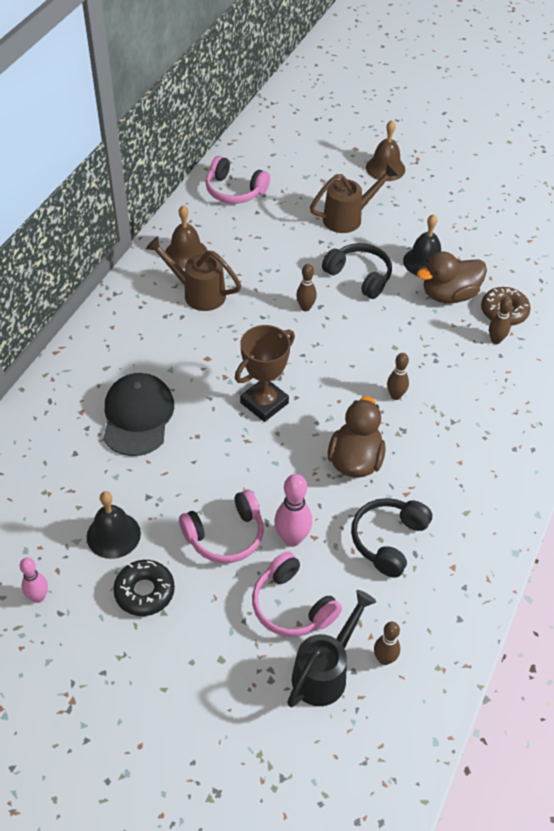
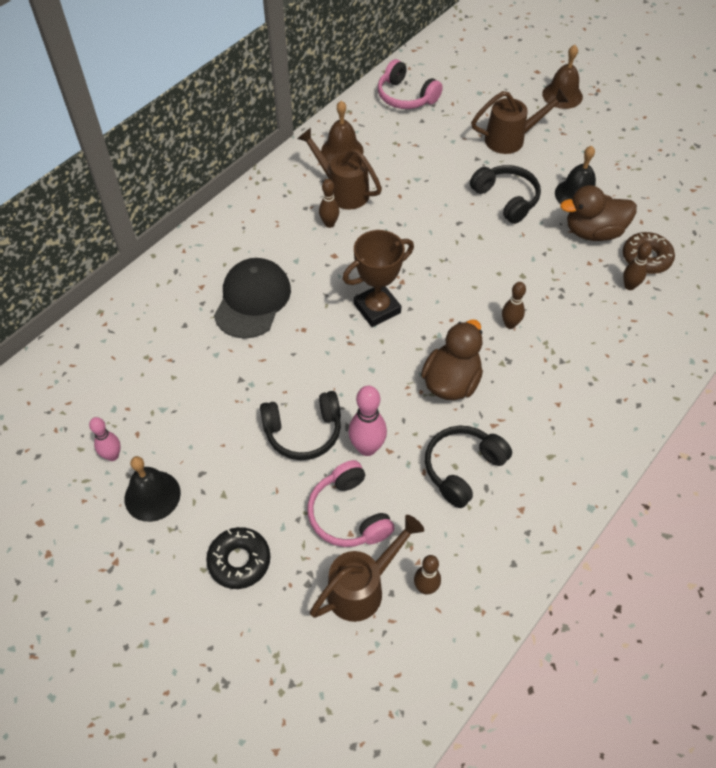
camera: 15 degrees right, 5 degrees up
(113, 535) = (198, 410): black bell -> black bell (152, 495)
(144, 592) = (211, 471): black donut -> black donut (239, 561)
(225, 535) = (303, 431): pink headphones -> black headphones
(305, 307) = (443, 221): brown bowling pin -> brown bowling pin (329, 224)
(325, 672) = (362, 587): black watering can -> brown watering can

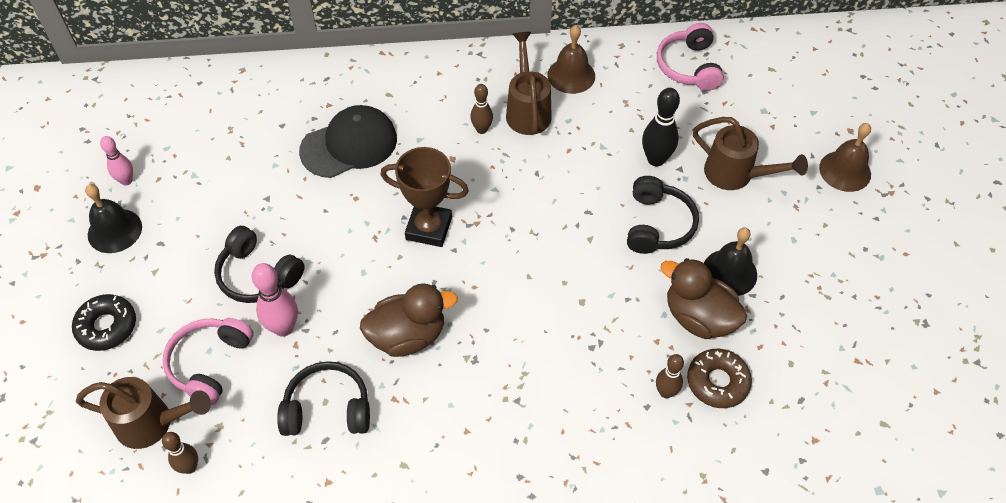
camera: 45 degrees right, 0 degrees up
(457, 163) = (656, 159): none -> black bowling pin
(510, 324) = (515, 332): brown bowling pin -> none

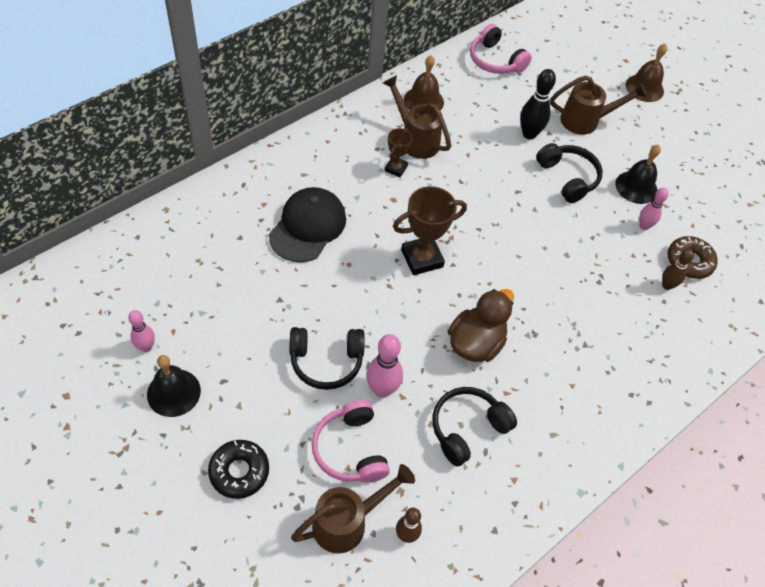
camera: 40 degrees left, 0 degrees up
(481, 129) = (396, 168): brown bowling pin -> brown trophy
(698, 317) = (644, 226): brown duck -> pink bowling pin

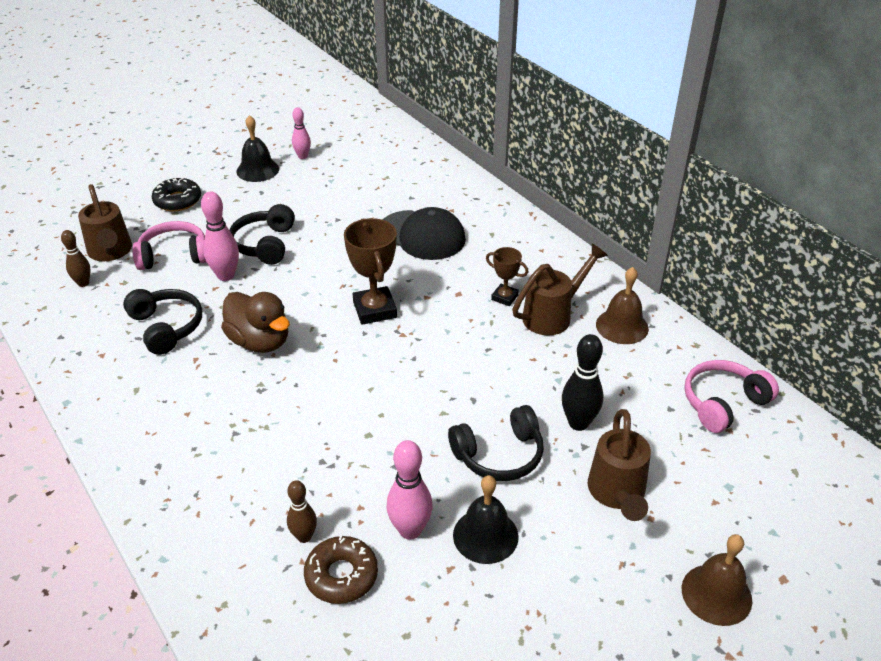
camera: 100 degrees right, 15 degrees down
(644, 226) = (410, 530): pink bowling pin -> pink bowling pin, size x1.54

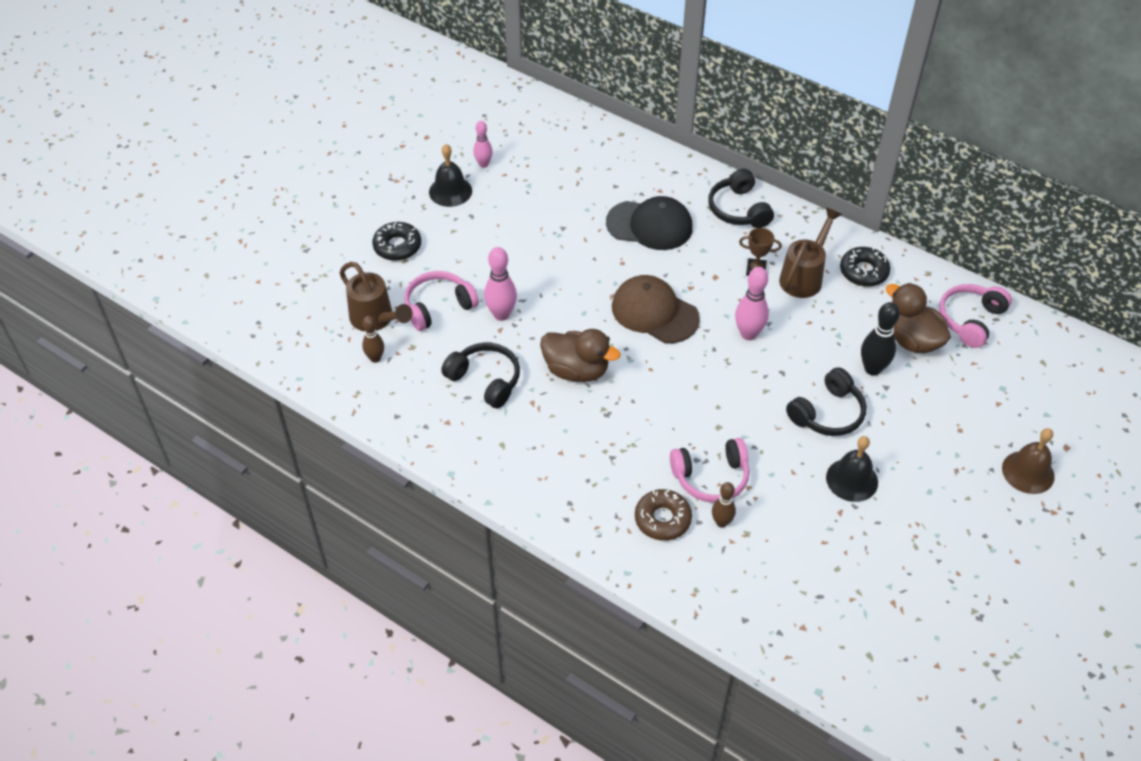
camera: 20 degrees left, 10 degrees up
(265, 244) = (514, 272): black headphones -> black headphones (738, 209)
(325, 484) = (711, 477): none -> pink headphones
(341, 575) = (767, 542): brown donut -> brown donut (662, 519)
(375, 310) = (654, 312): brown trophy -> brown cap
(410, 530) = (796, 493): pink bowling pin -> pink bowling pin (748, 334)
(617, 494) = (928, 418): brown watering can -> none
(622, 326) = (863, 272): brown bell -> black donut
(641, 405) = (911, 340): none -> brown duck

